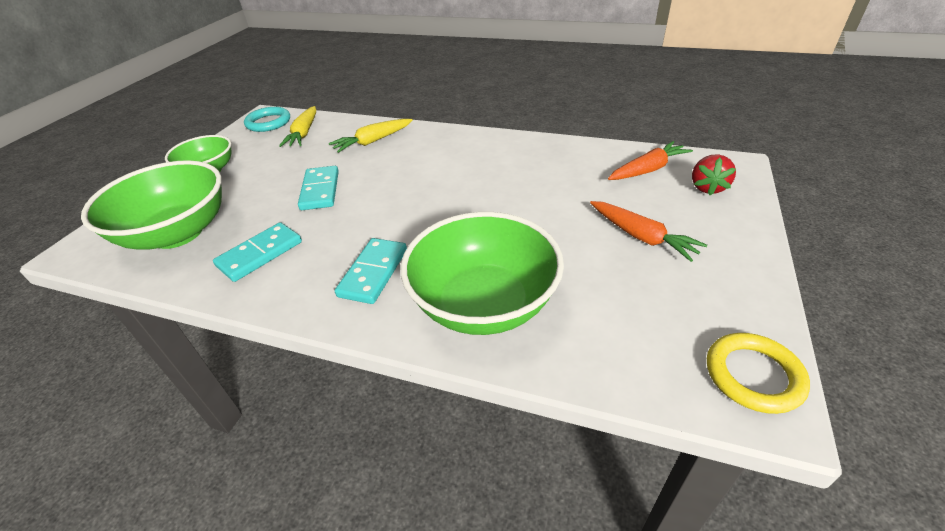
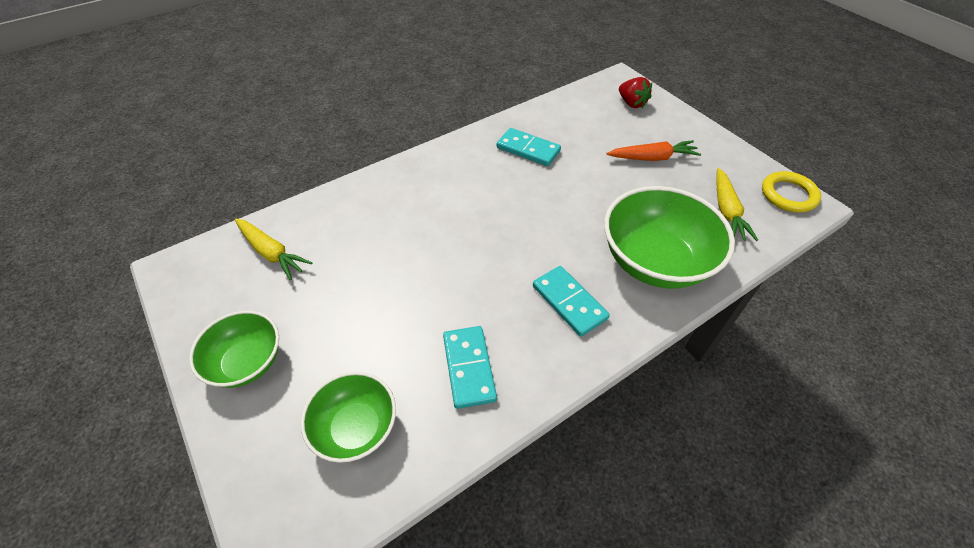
camera: 55 degrees left, 10 degrees up
(177, 233) = (356, 428): green bowl -> green bowl, size x0.60
(268, 122) = (199, 271): turquoise ring -> none
(320, 190) = (407, 285): turquoise domino -> turquoise domino (528, 149)
(373, 141) = (362, 213): yellow carrot -> yellow carrot (726, 211)
(648, 169) = (587, 110): orange carrot -> none

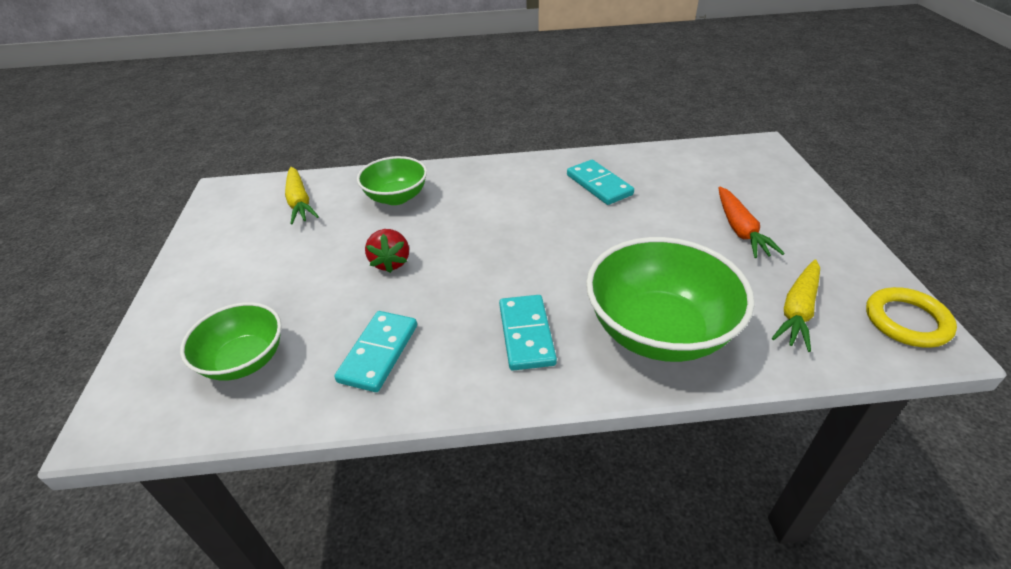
camera: 30 degrees right, 10 degrees down
(247, 362) = (212, 276): green bowl -> green bowl (396, 197)
(631, 103) = (757, 172): red strawberry -> red strawberry (390, 262)
(652, 158) = (740, 230): orange carrot -> orange carrot turned 60 degrees clockwise

